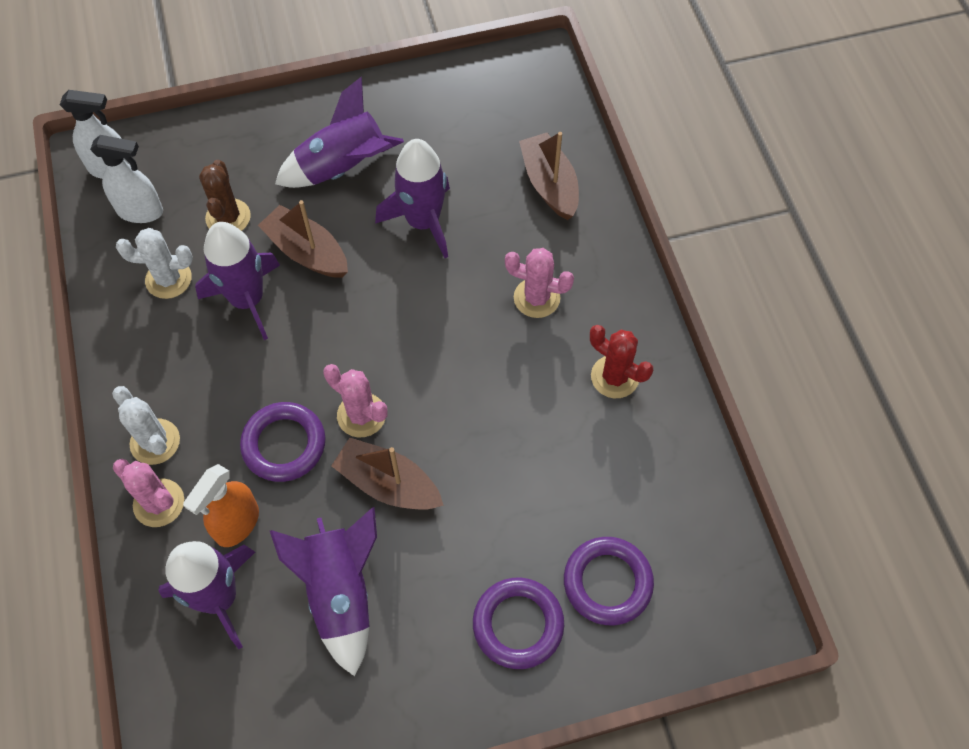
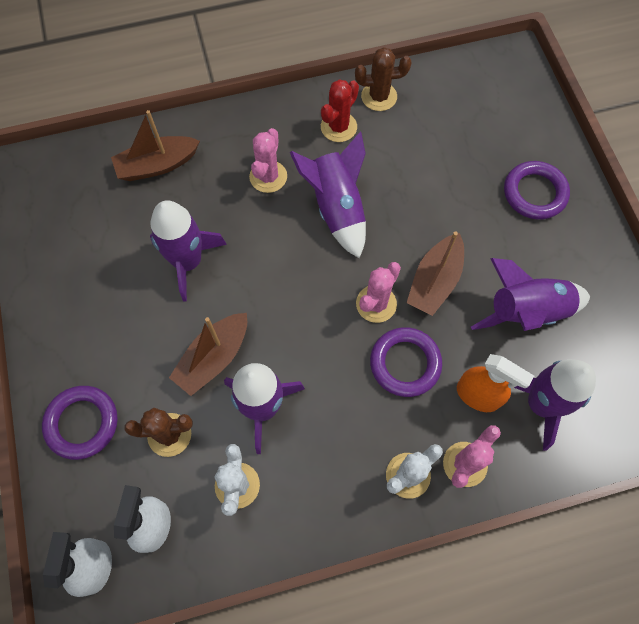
camera: 90 degrees left, 5 degrees up
(343, 168) = (122, 332): purple rocket -> purple rocket (337, 208)
(607, 582) = (498, 138): purple ring -> purple ring (82, 423)
(668, 427) = (379, 96): none -> brown cactus

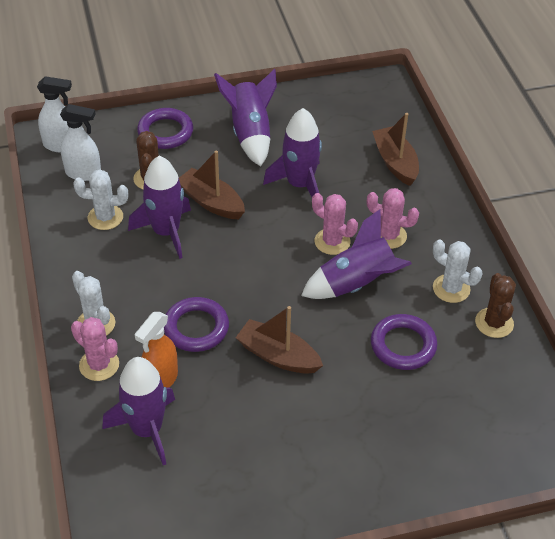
camera: 90 degrees right, 20 degrees down
(338, 127) = (451, 289): red cactus -> white cactus
(376, 304) = (256, 310): pink cactus -> pink cactus (332, 242)
(526, 312) = (242, 429): purple rocket -> purple rocket (250, 134)
(534, 193) = (383, 453): purple ring -> purple ring (403, 345)

